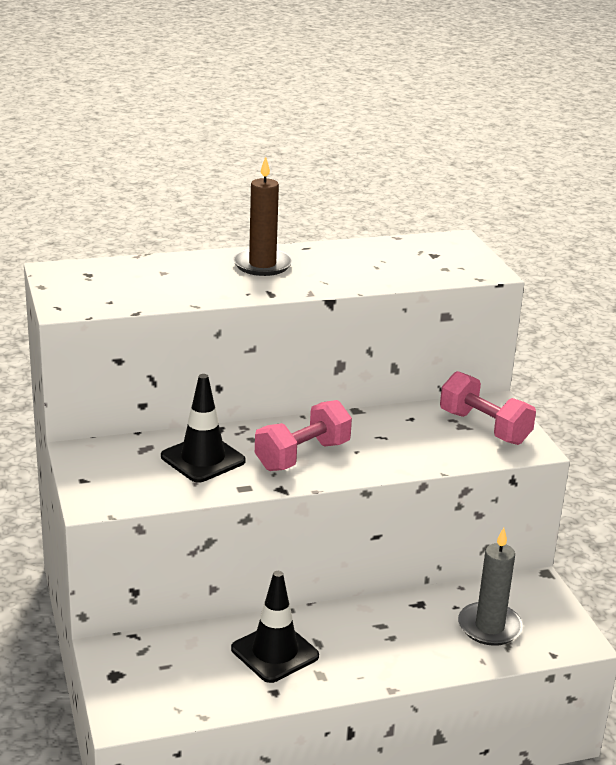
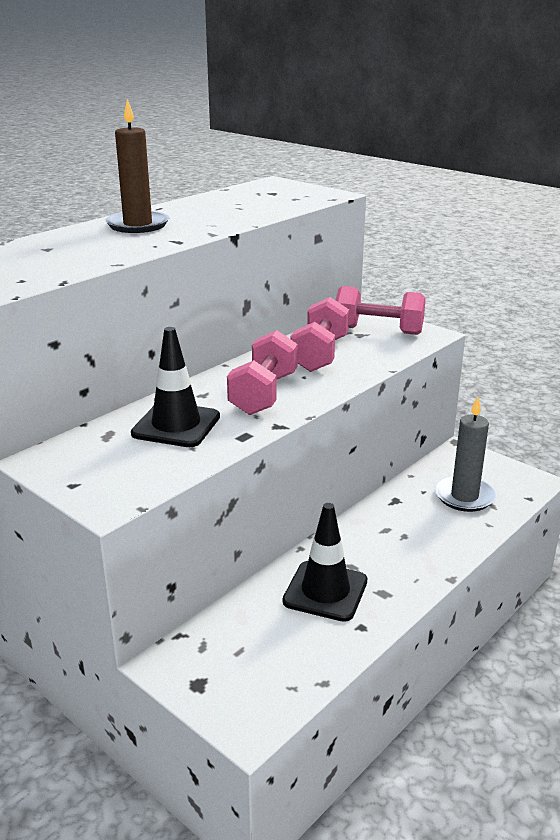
camera: 30 degrees left, 0 degrees up
(397, 434) = (319, 354): none -> pink dumbbell

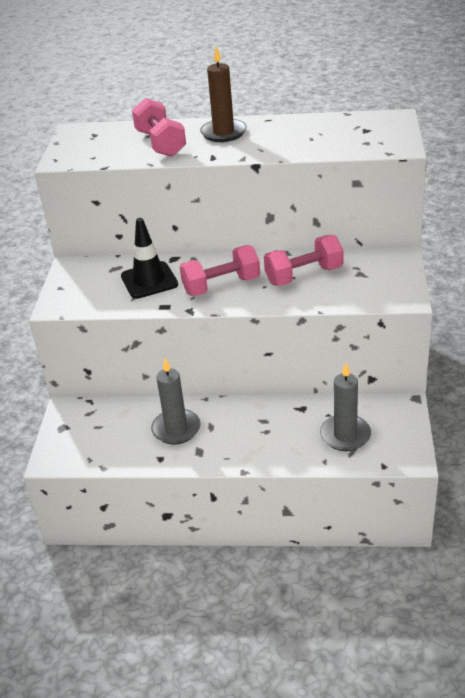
camera: 55 degrees right, 10 degrees up
(325, 591) = (176, 429): black traffic cone -> grey candle
(378, 330) = (377, 277): pink dumbbell -> pink dumbbell (161, 144)

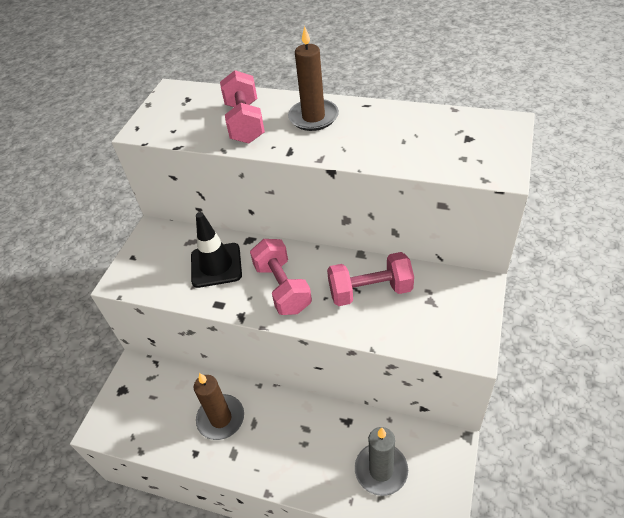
camera: 15 degrees right, 10 degrees up
(176, 429) = (221, 418): grey candle -> brown candle
(221, 286) = (282, 288): pink dumbbell -> pink dumbbell turned 75 degrees clockwise

